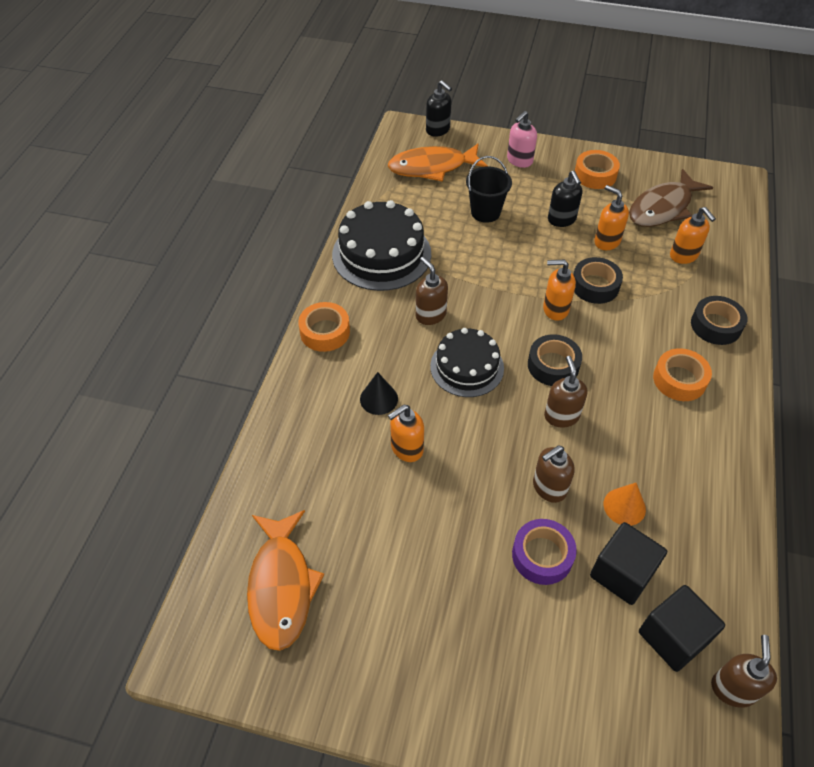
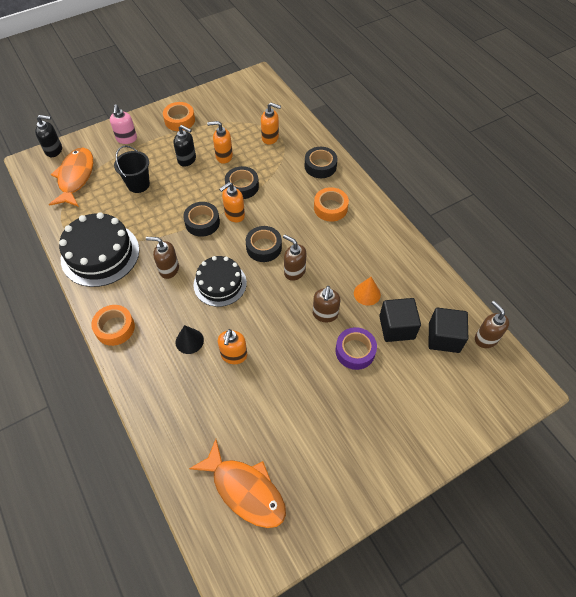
camera: 45 degrees left, 5 degrees up
(432, 167) = (75, 177): orange fish -> orange fish turned 150 degrees clockwise
(512, 293) = (202, 222): none -> black tape
(663, 208) = (234, 117): brown fish -> none

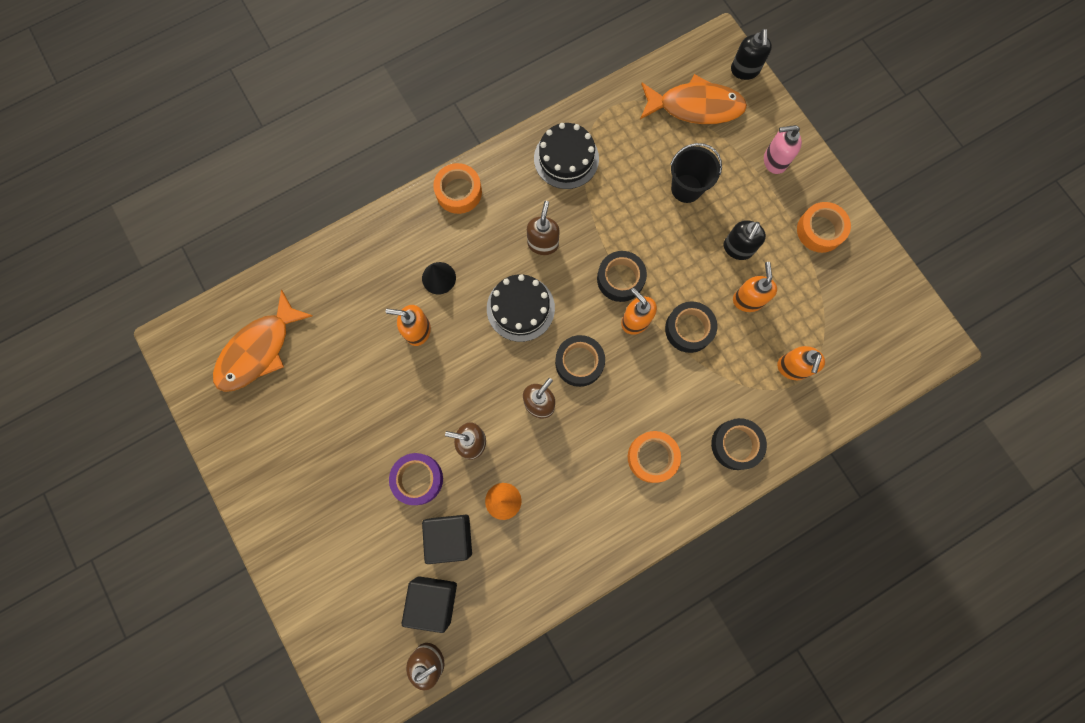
camera: 90 degrees right, 20 degrees up
(100, 254) = (566, 158): black cake -> black cake, size x0.66

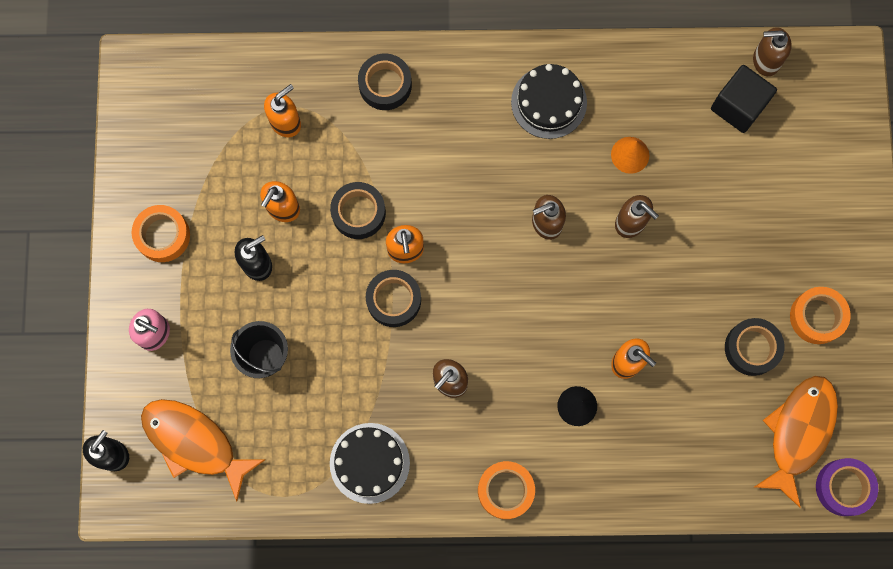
camera: 150 degrees left, 0 degrees up
(259, 350) = (798, 432): orange fish -> orange fish turned 45 degrees counterclockwise
(418, 479) = (700, 218): purple tape -> purple tape (843, 487)
(450, 537) = (695, 150): black cube -> none
(520, 308) = (511, 327): black cake -> black cake (549, 102)
(579, 362) = (485, 240): black tape -> black tape (752, 348)
(652, 457) = (469, 116): orange tape -> orange tape (817, 317)

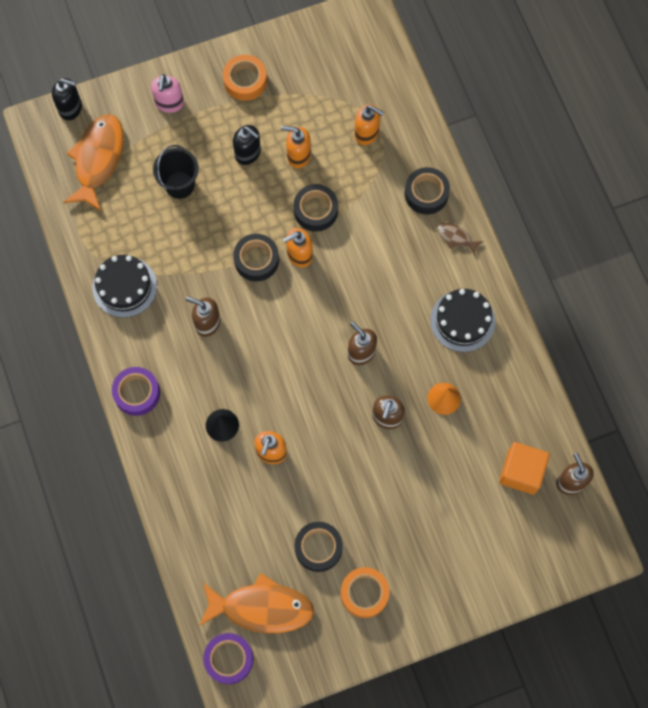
camera: 70 degrees right, 5 degrees down
(449, 73) = (456, 237): none -> brown fish
(505, 490) = (137, 393): orange tape -> purple tape
(738, 106) = (521, 472): black cube -> orange cube

